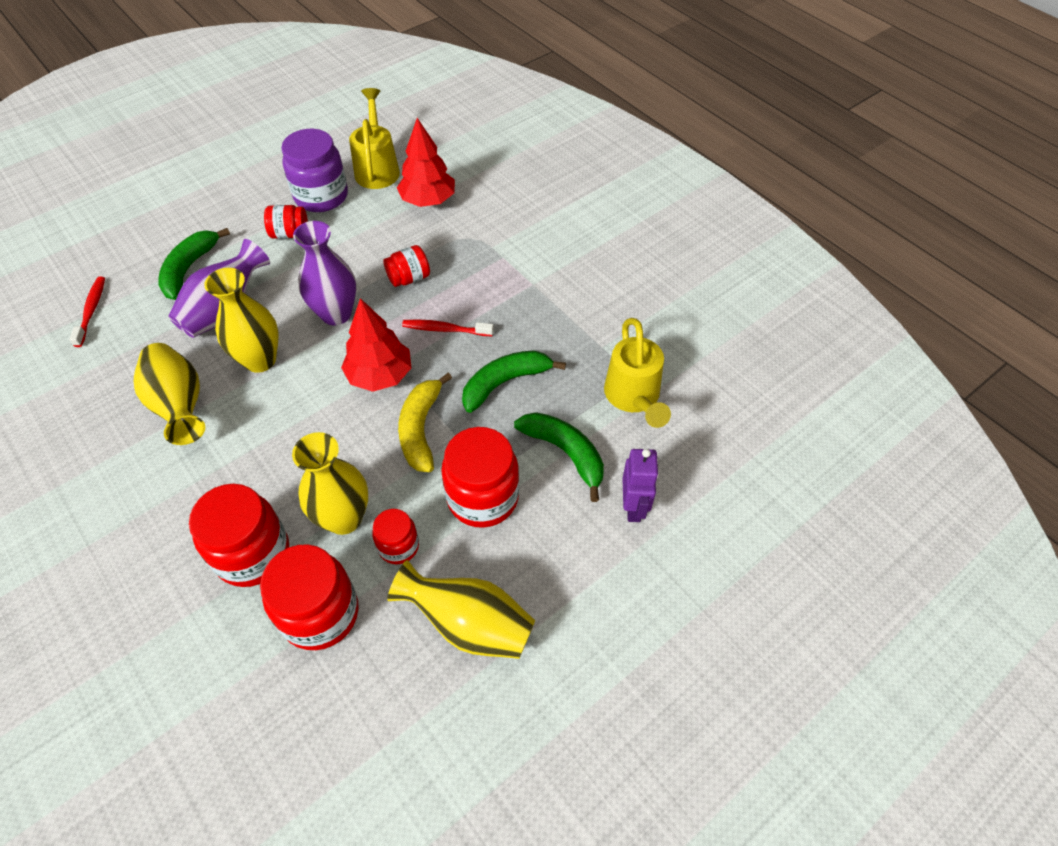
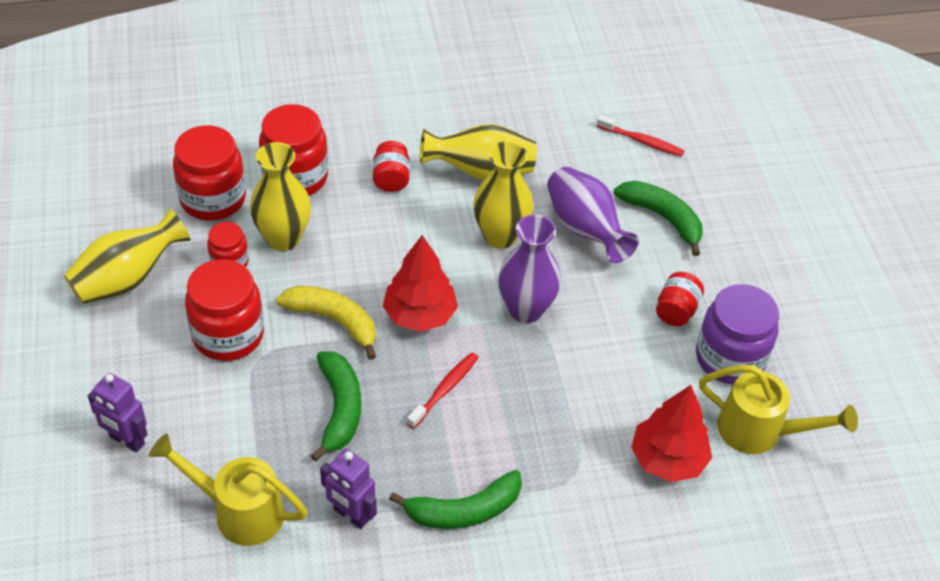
camera: 115 degrees right, 5 degrees down
(409, 278) = (541, 388): red jar -> red jar (391, 179)
(565, 453) = (223, 417): green banana -> green banana (464, 510)
(587, 334) = (351, 515): none -> purple robot

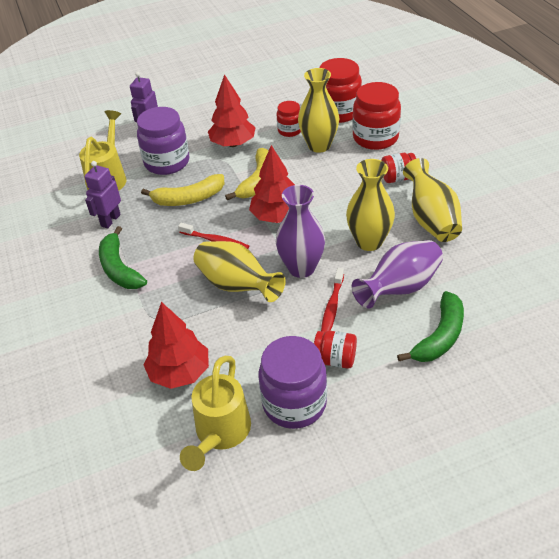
camera: 85 degrees right, 5 degrees down
(127, 279) = (262, 100): yellow vase -> yellow vase (237, 286)
(228, 335) = (233, 144): red jar -> red tree
(235, 426) = (167, 162): none -> purple jar
(340, 408) = (188, 199): green banana -> yellow banana
(642, 141) = (529, 309): red toothbrush -> red toothbrush (332, 307)

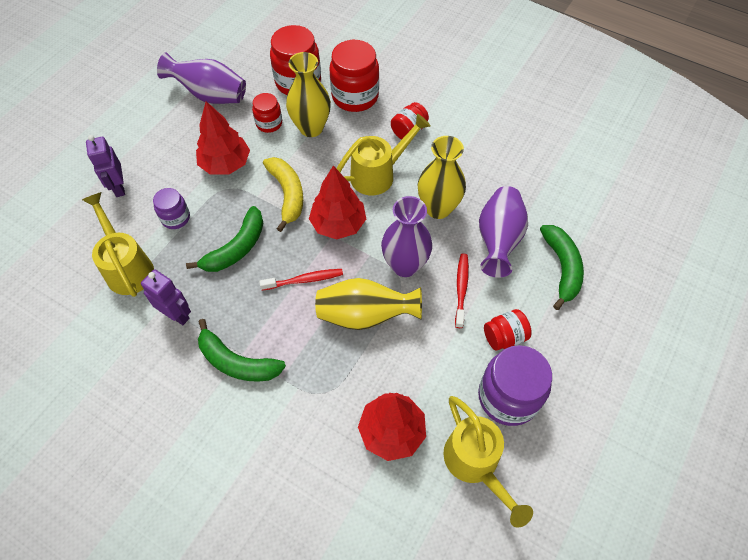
camera: 40 degrees left, 15 degrees up
(110, 220) = (177, 315): purple robot -> purple robot turned 135 degrees clockwise
(167, 162) = (175, 218): purple jar -> purple jar, size x0.55
(188, 199) = (236, 248): yellow banana -> green banana
(264, 97) = (210, 95): none -> purple vase
(332, 307) = (461, 289): red toothbrush -> red toothbrush turned 150 degrees counterclockwise
(342, 197) = (378, 174): none -> yellow watering can
(431, 220) = (469, 160): yellow vase -> none

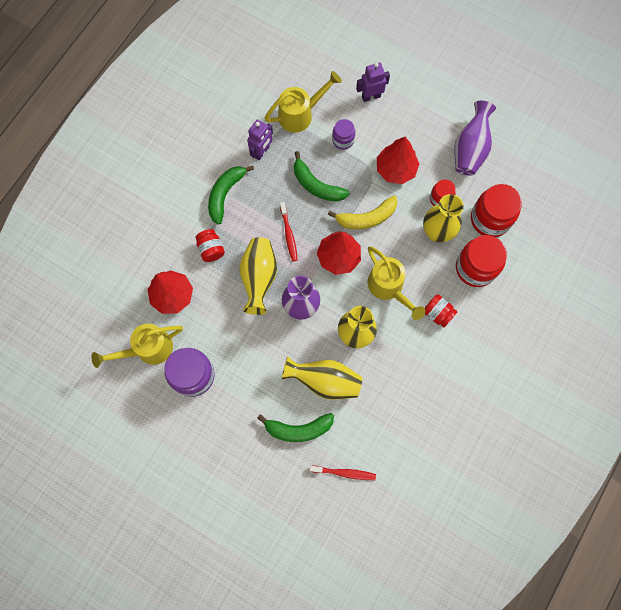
camera: 90 degrees right, 15 degrees up
(461, 289) = (280, 348): red toothbrush -> red toothbrush (344, 473)
(498, 240) = (324, 381): purple vase -> yellow vase
(504, 337) = (239, 377): red jar -> red jar (211, 249)

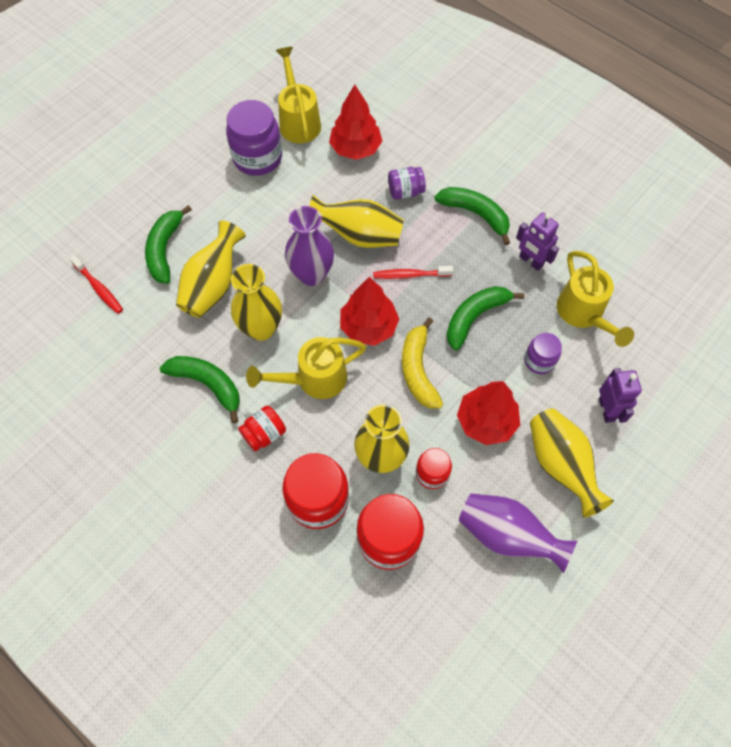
camera: 100 degrees right, 10 degrees down
(211, 249) = (405, 191): red jar -> purple jar
(344, 473) = (99, 288): red toothbrush -> red toothbrush turned 60 degrees counterclockwise
(409, 363) = (208, 384): none -> green banana
(416, 122) = (560, 465): none -> yellow vase

